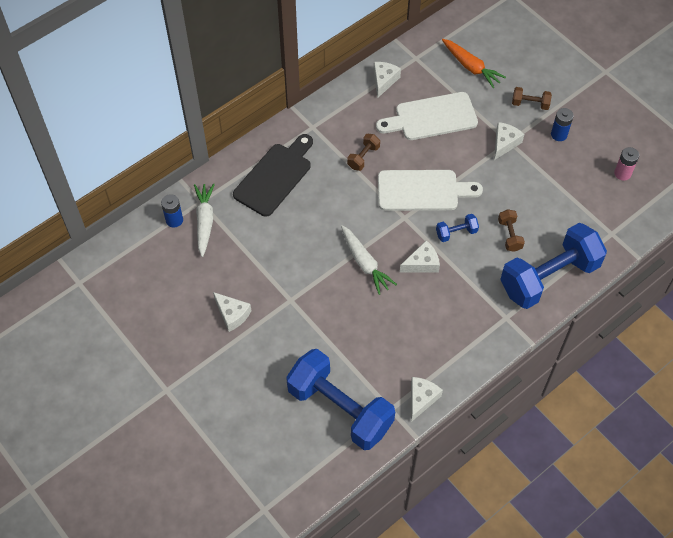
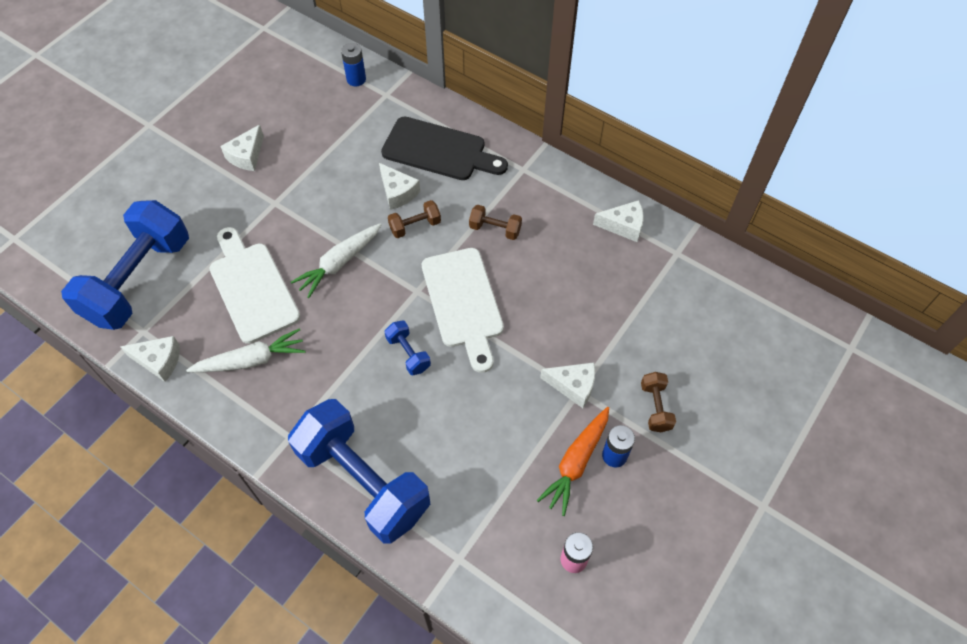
camera: 75 degrees right, 0 degrees up
(205, 221) = (361, 104): white carrot -> white carrot (251, 360)
(422, 263) = (352, 324): white cheese -> white cheese (397, 192)
(432, 117) = (585, 290): white cutting board -> white cutting board (252, 288)
(471, 67) = (690, 320): orange carrot -> orange carrot (576, 463)
(509, 235) = (420, 419): brown dumbbell -> brown dumbbell (415, 226)

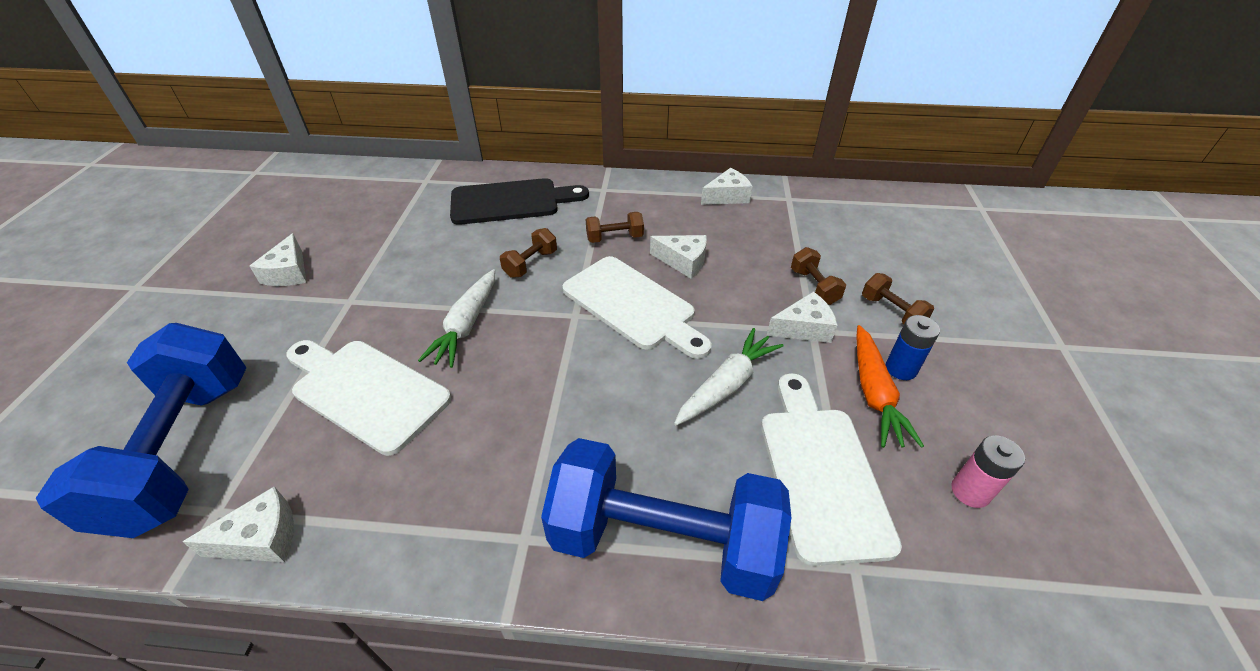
camera: 30 degrees left, 15 degrees down
(251, 360) = (410, 471): white carrot -> white carrot (727, 385)
(356, 79) = (385, 179): blue battery -> none
(397, 192) = (491, 245): white cheese -> white cheese (683, 261)
(408, 353) = (610, 375): blue dumbbell -> none
(489, 494) = (821, 473): none -> white cutting board
(615, 354) = (814, 287): none -> brown dumbbell

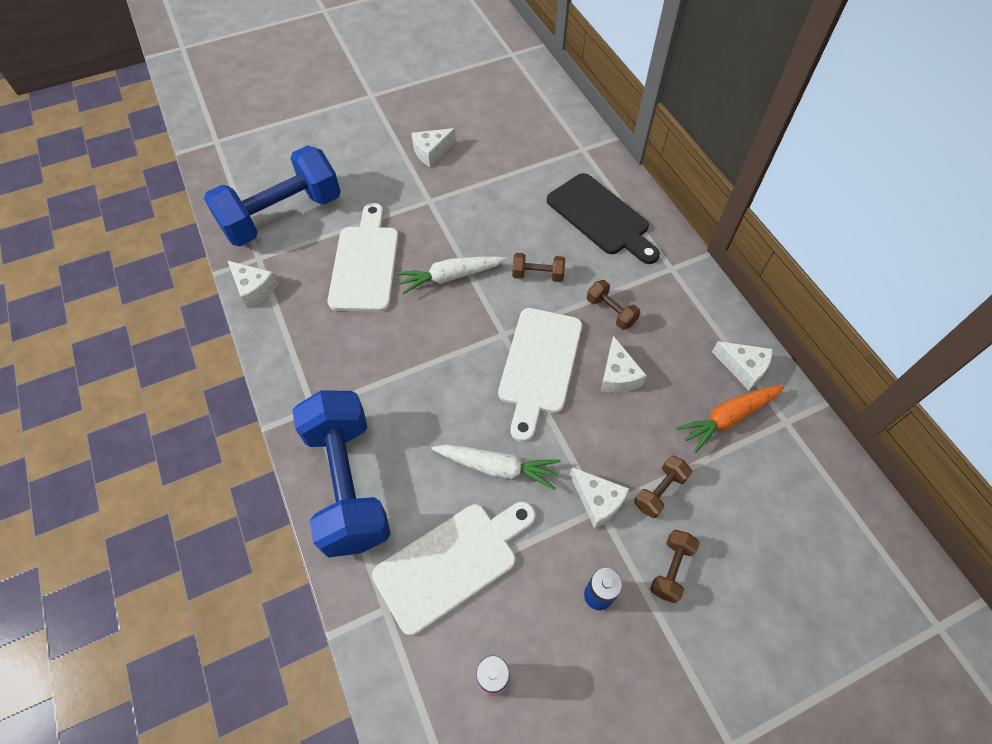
camera: 60 degrees right, 15 degrees up
(874, 393) = (554, 580): orange carrot -> orange carrot (728, 418)

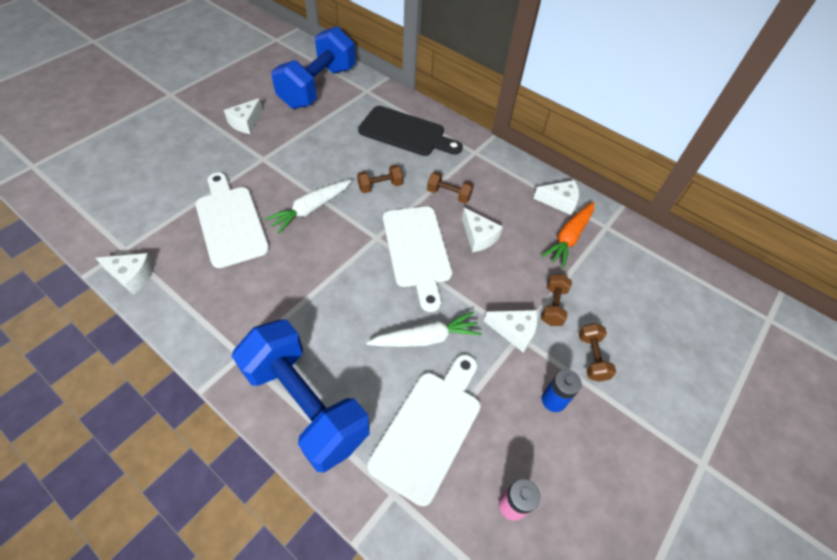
camera: 30 degrees left, 5 degrees down
(282, 215) = (131, 207): blue dumbbell -> blue dumbbell (318, 87)

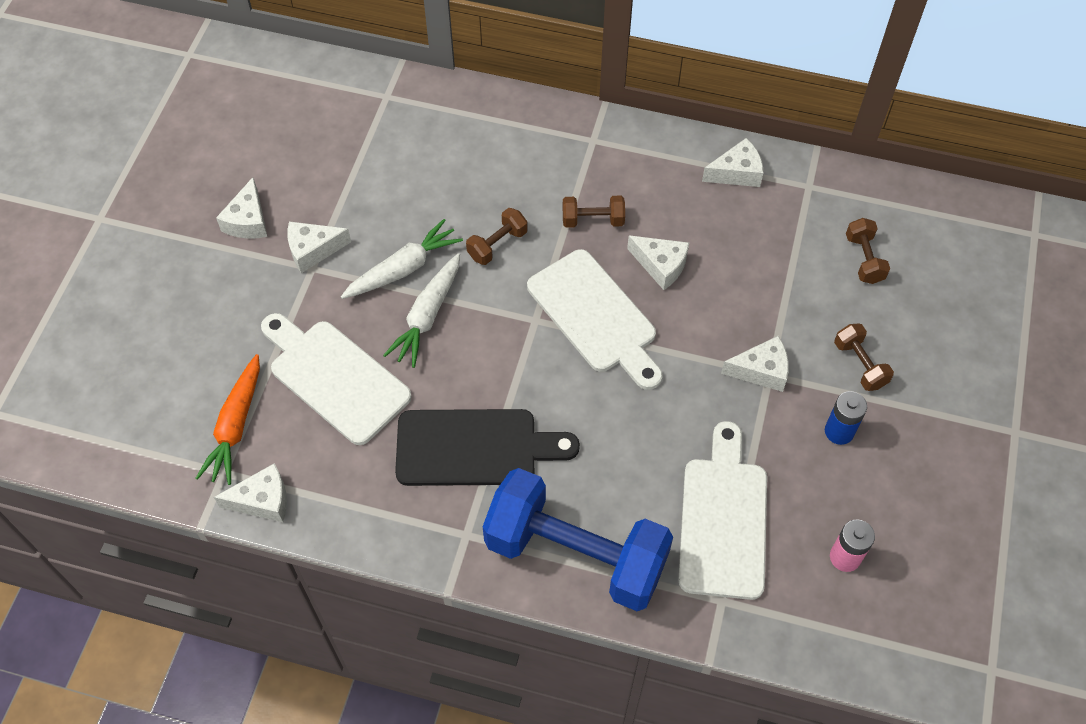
camera: 20 degrees left, 5 degrees up
(270, 150) = (313, 250): none -> white cheese
(318, 87) = (312, 118): blue dumbbell -> none
(405, 132) = (483, 146): black cutting board -> black cutting board (474, 448)
(426, 338) = (666, 422): white carrot -> white carrot (403, 268)
(553, 306) = (791, 320): brown dumbbell -> brown dumbbell (864, 259)
(569, 238) = (770, 221): orange carrot -> orange carrot (236, 426)

